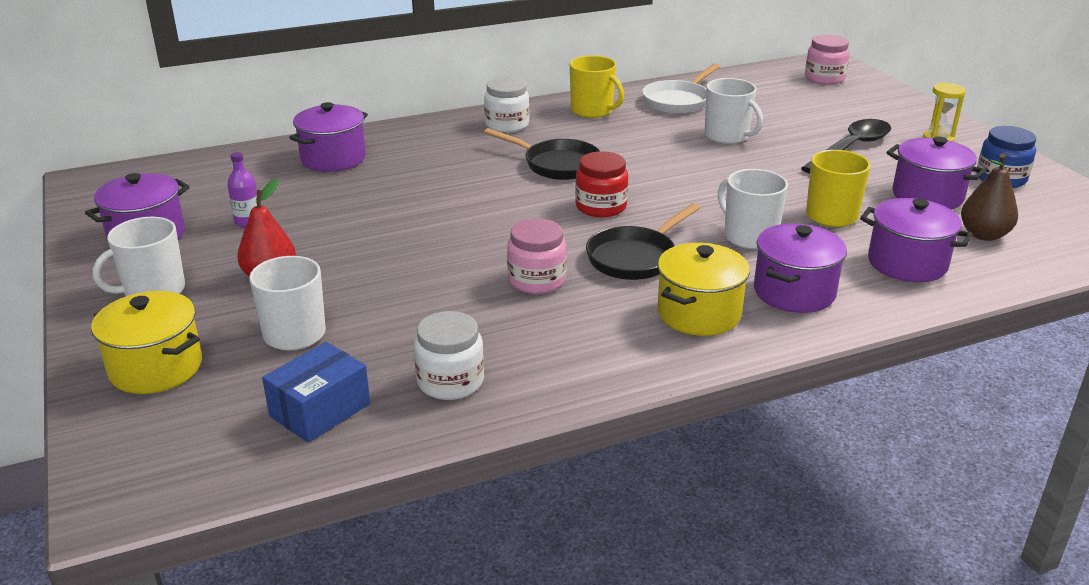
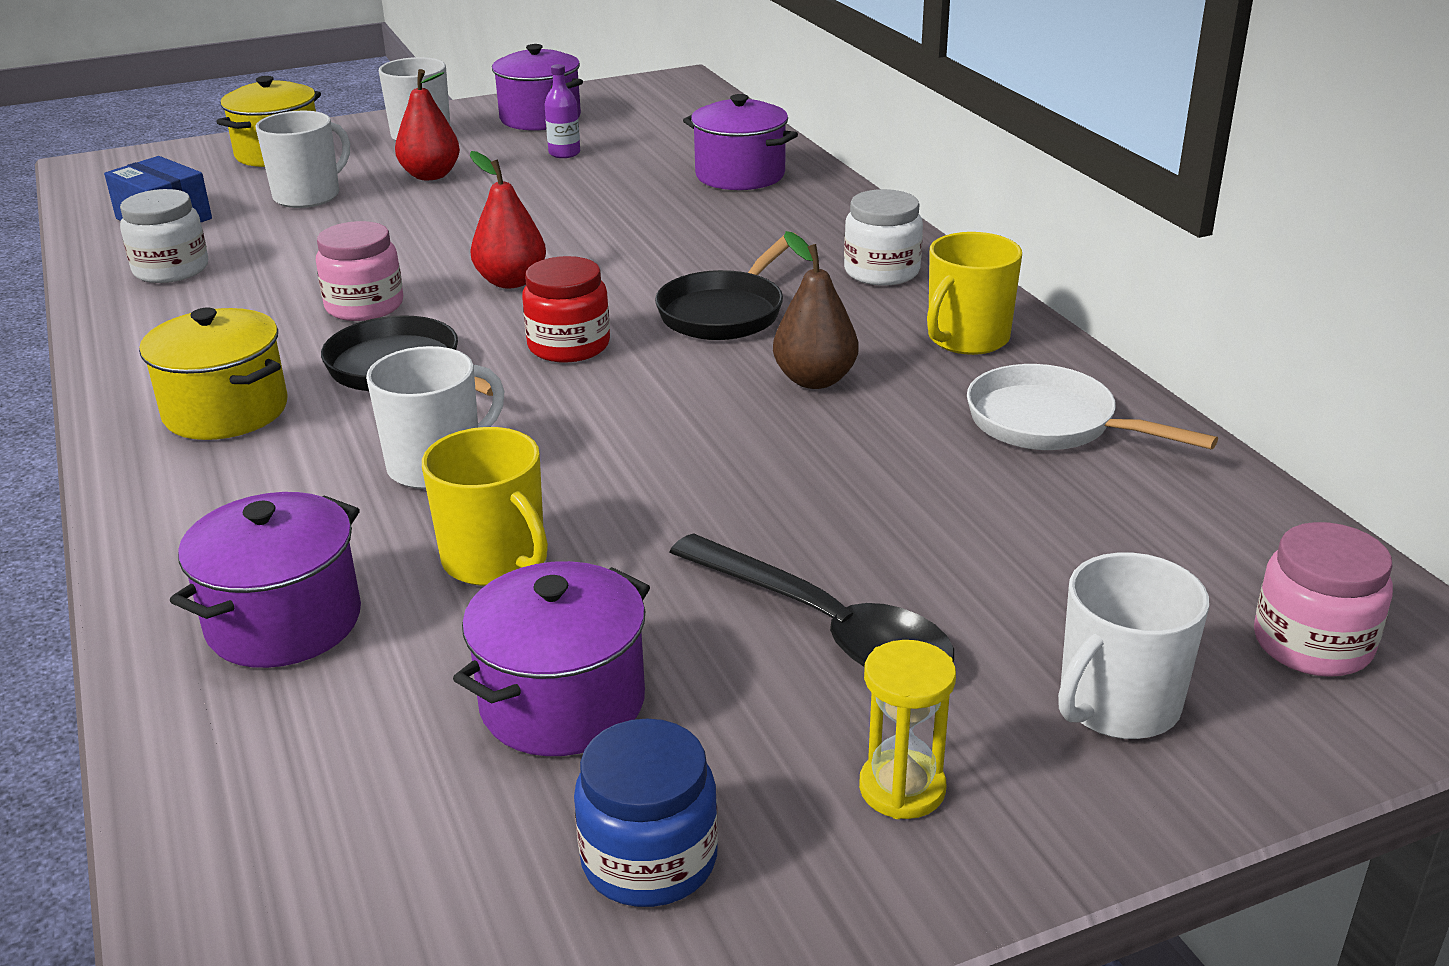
camera: 90 degrees right, 0 degrees up
(502, 229) = (511, 281): none -> red pear
(727, 136) = (870, 470): white mug -> white mug (1117, 705)
(794, 292) = (244, 492): purple pot -> none
(983, 235) = (360, 753): brown pear -> brown pear (815, 380)

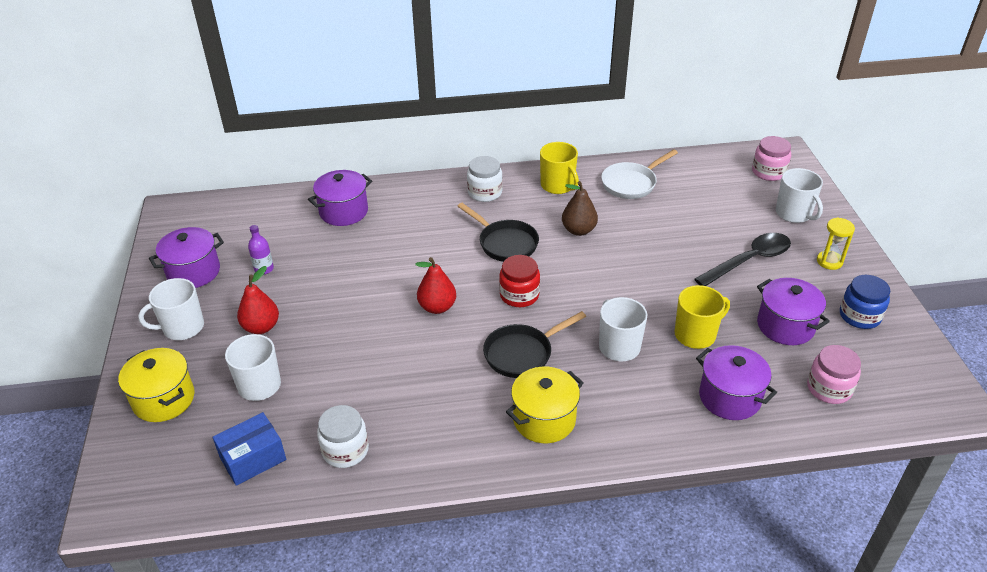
camera: 75 degrees left, 10 degrees up
(364, 306) = (441, 364): pink jar -> pink jar (829, 388)

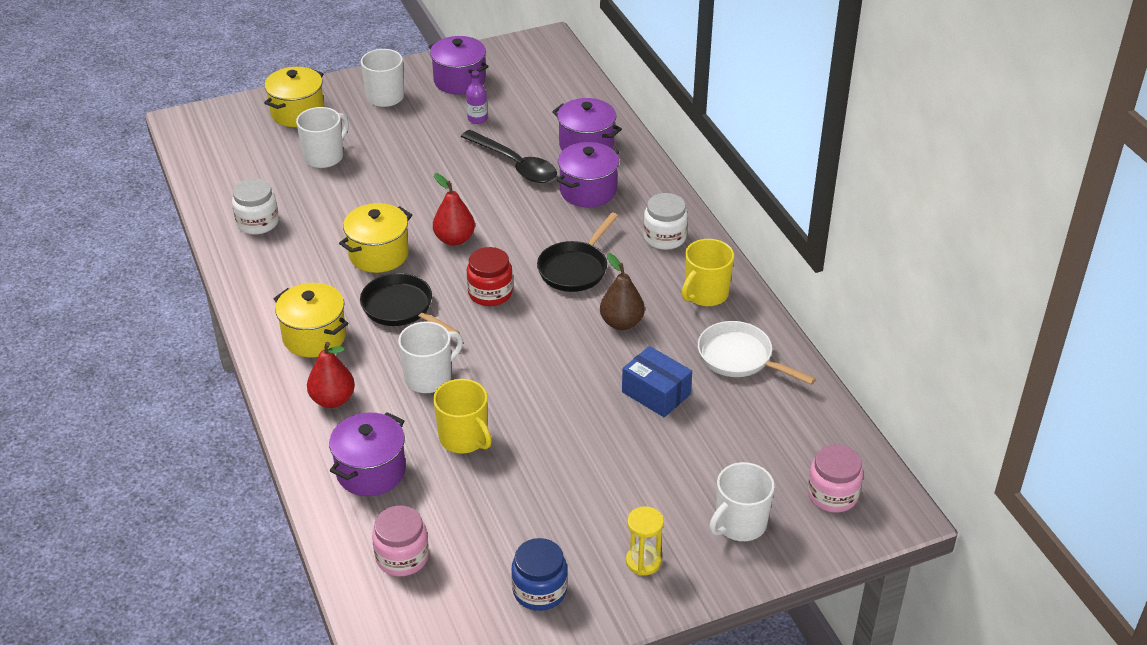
camera: 75 degrees right, 0 degrees up
(253, 458) = (241, 176): blue box -> blue box (656, 393)
(261, 327) = (396, 139): red pear -> red pear (333, 399)
(438, 360) = (378, 254): none -> yellow pot
(749, 260) = (617, 480): black spoon -> black spoon (515, 165)
(785, 326) = (500, 517): purple pot -> purple pot (588, 191)

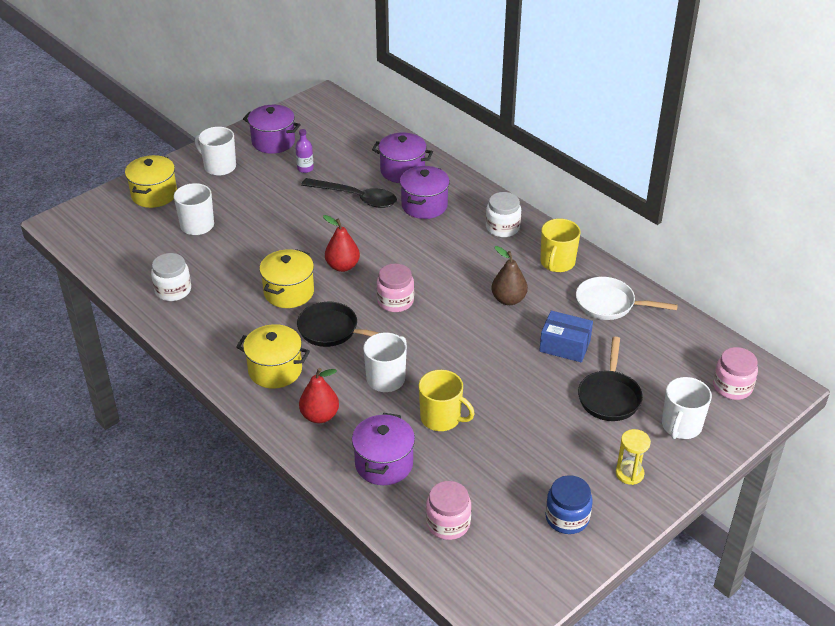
camera: 20 degrees left, 0 degrees up
(490, 293) = (395, 301): red jar -> pink jar
(575, 269) = (449, 267): black pan -> black pan (609, 397)

